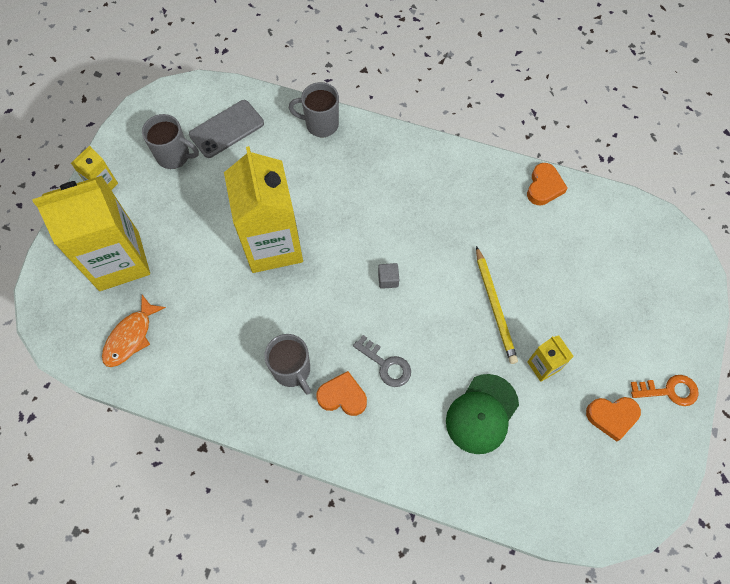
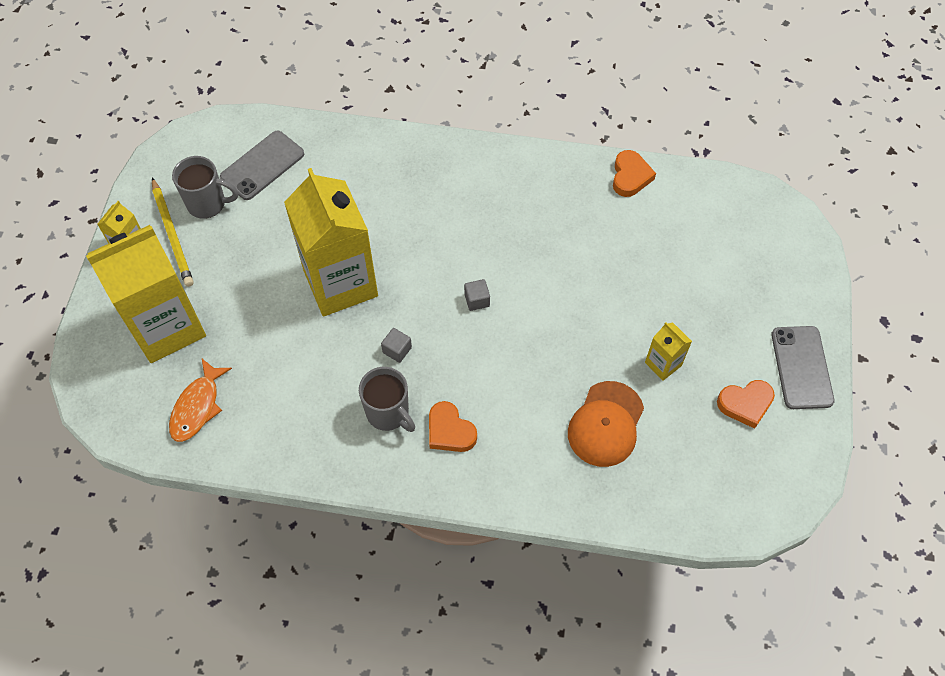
camera: 10 degrees left, 5 degrees down
(310, 314) = (397, 350): none -> grey cube
(321, 124) = (369, 145): grey mug -> none
(342, 396) = (450, 431): orange heart -> orange heart turned 135 degrees counterclockwise
(386, 365) = (492, 390): grey key -> none
(482, 414) = (606, 424): green cap -> orange cap
(495, 306) = (599, 310): yellow pencil -> yellow pencil (172, 234)
(669, 390) = (801, 367): orange key -> grey phone

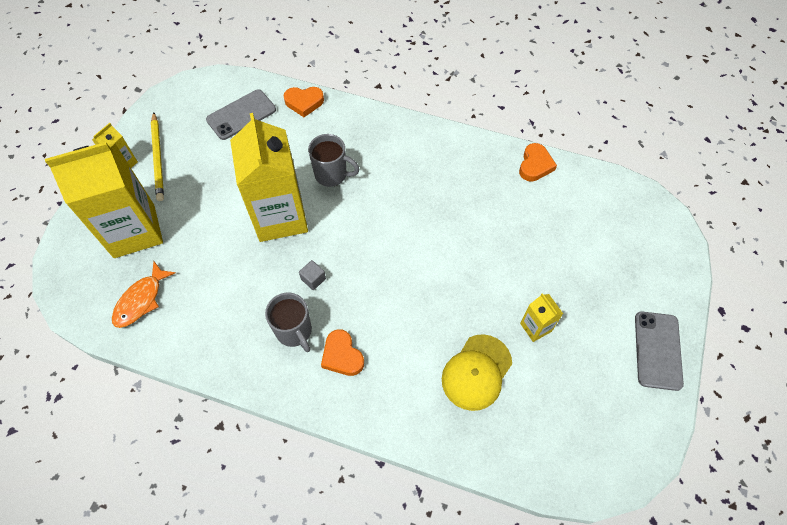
camera: 10 degrees right, 0 degrees up
(208, 204) = (191, 138): grey mug -> grey mug (332, 175)
(477, 300) = (388, 248): grey cube -> none
(606, 424) = (476, 372): orange cap -> yellow cap
(745, 404) = (602, 375): orange heart -> orange heart (304, 102)

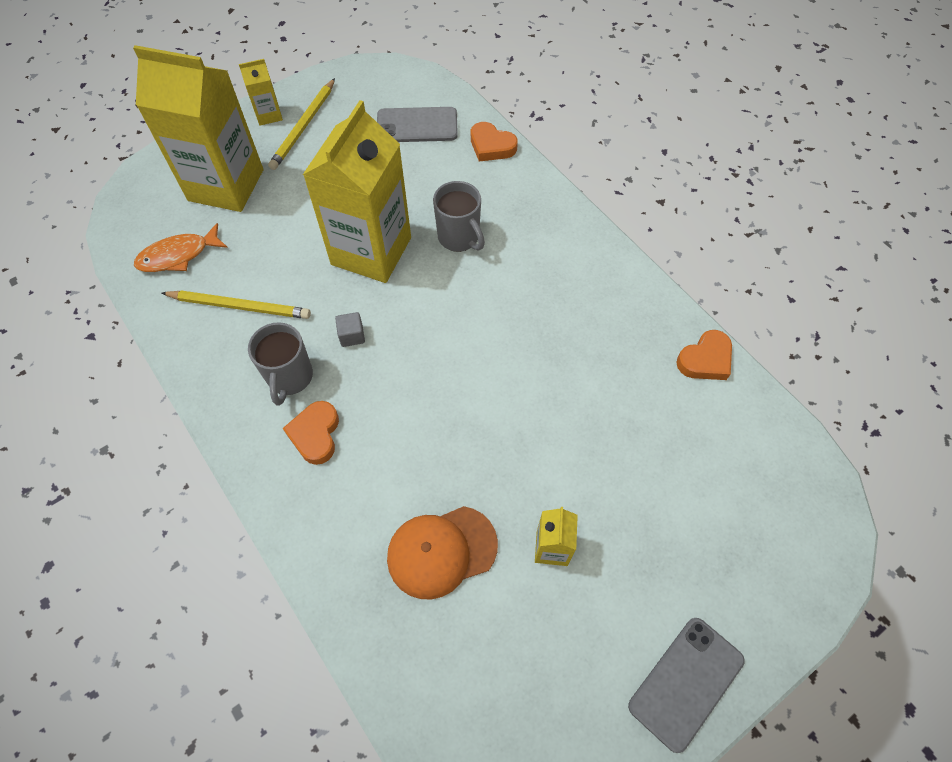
camera: 35 degrees right, 0 degrees up
(218, 307) = (240, 306): none -> yellow pencil
(476, 372) = (441, 551): yellow cap -> orange cap

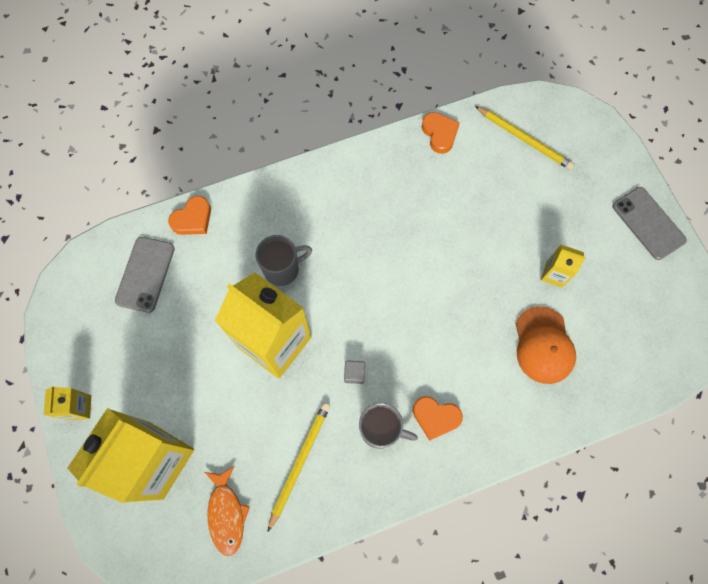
camera: 75 degrees left, 10 degrees up
(304, 126) = (108, 376): yellow pencil -> yellow pencil (524, 139)

